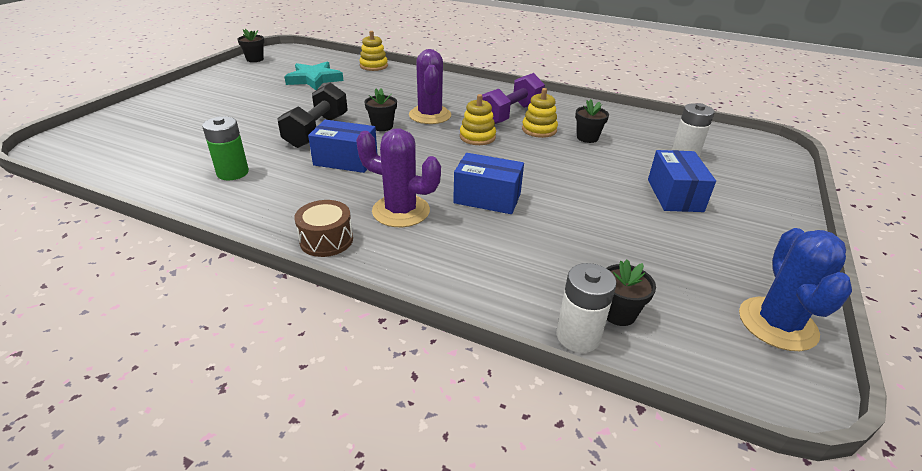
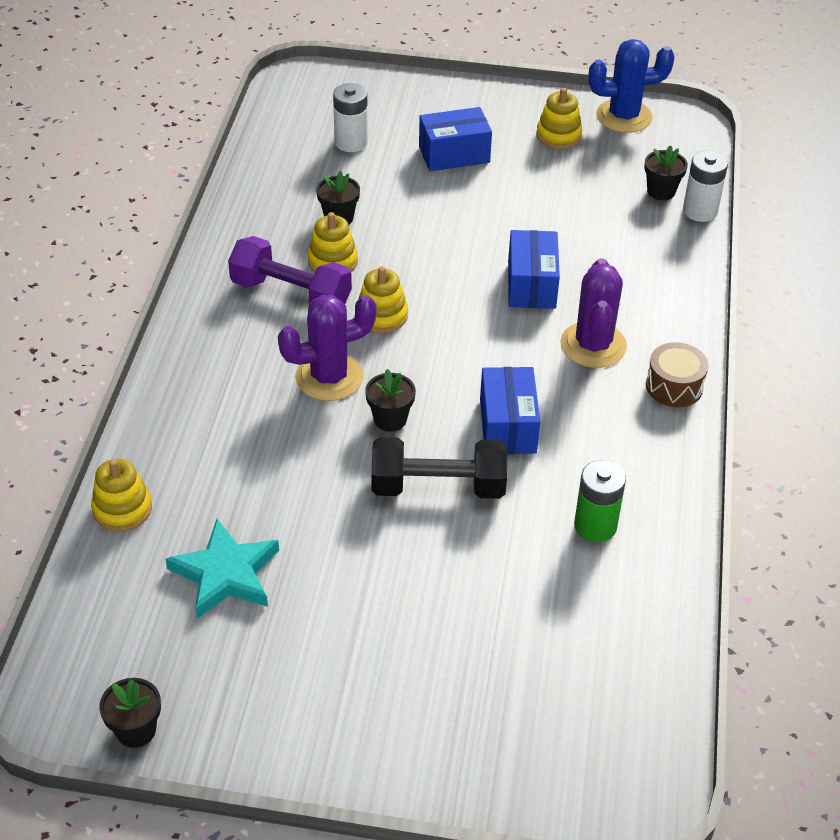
camera: 105 degrees left, 10 degrees up
(720, 262) = (558, 135): none -> yellow stacking toy

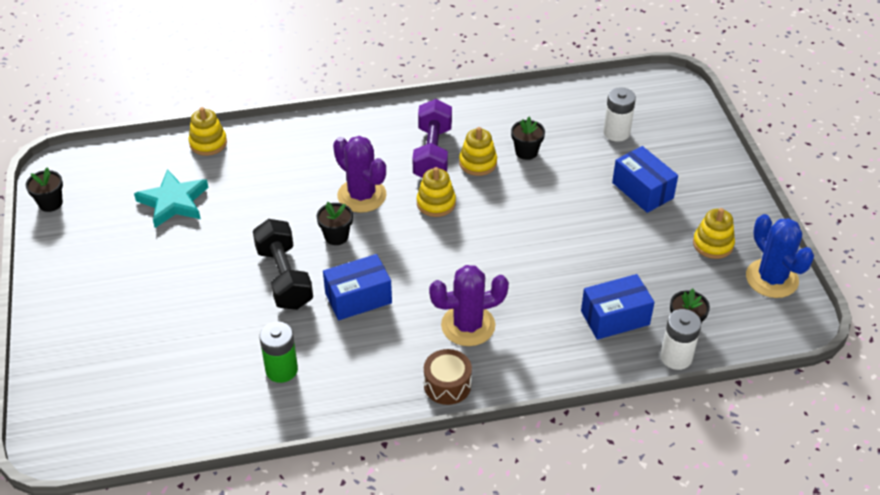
camera: 70 degrees right, 0 degrees up
(531, 285) = (516, 273): blue box -> blue box (615, 318)

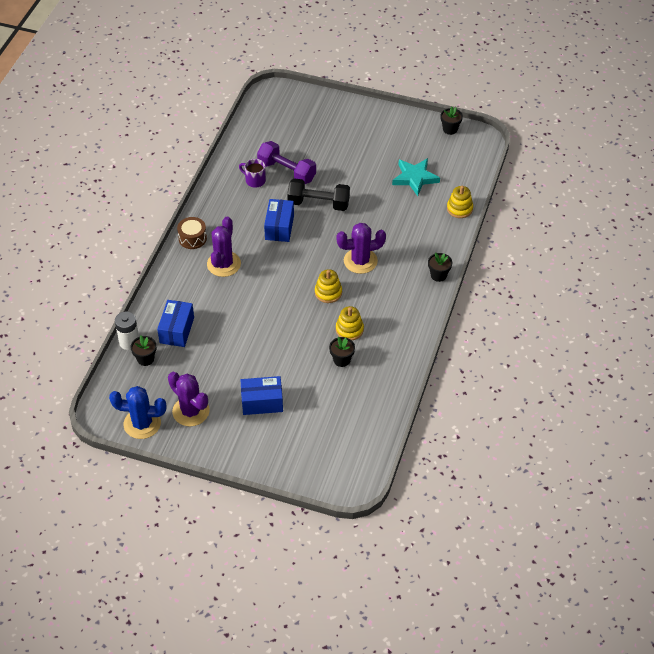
camera: 120 degrees right, 5 degrees up
(281, 370) = (254, 180): green battery -> purple mug
(336, 236) = (334, 236): black flower pot -> black flower pot (438, 275)
(432, 153) = (374, 311): purple dumbbell -> purple dumbbell (286, 172)
(616, 133) = (325, 420): white battery -> none
(713, 244) = (191, 411): yellow stacking toy -> purple cactus

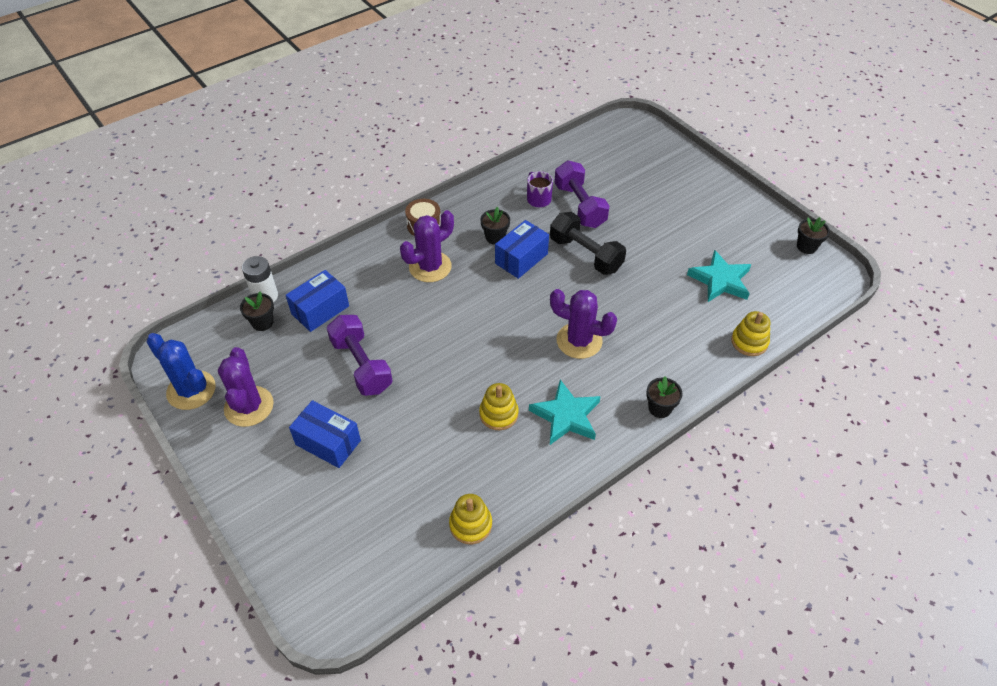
camera: 35 degrees right, 0 degrees up
(238, 348) = (361, 365): none -> purple dumbbell
(328, 292) = (512, 357): yellow stacking toy -> yellow stacking toy (470, 524)
(341, 360) = (458, 445): black flower pot -> black flower pot (495, 237)
(389, 309) = (566, 416): none -> turquoise star

